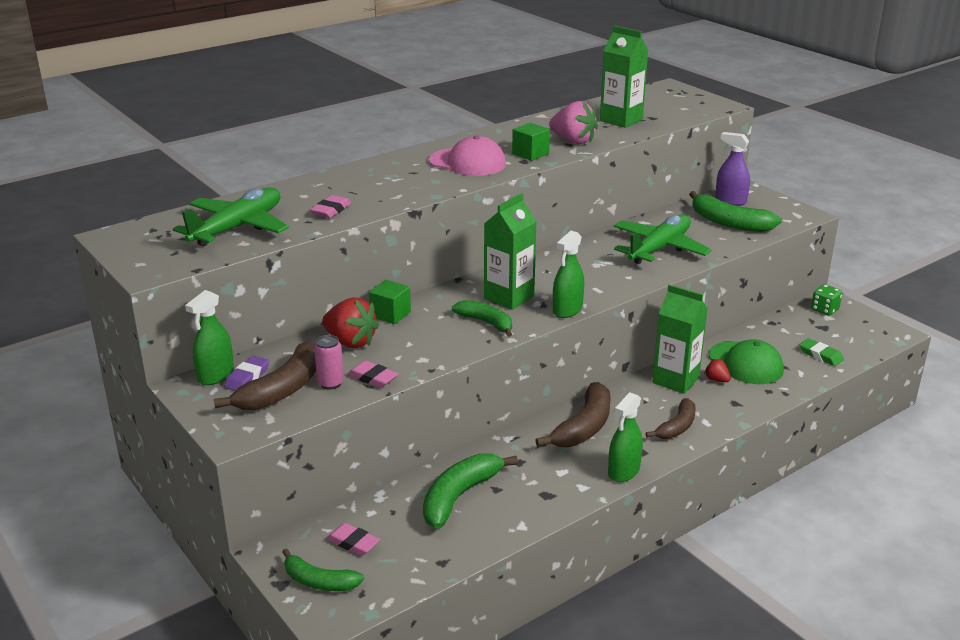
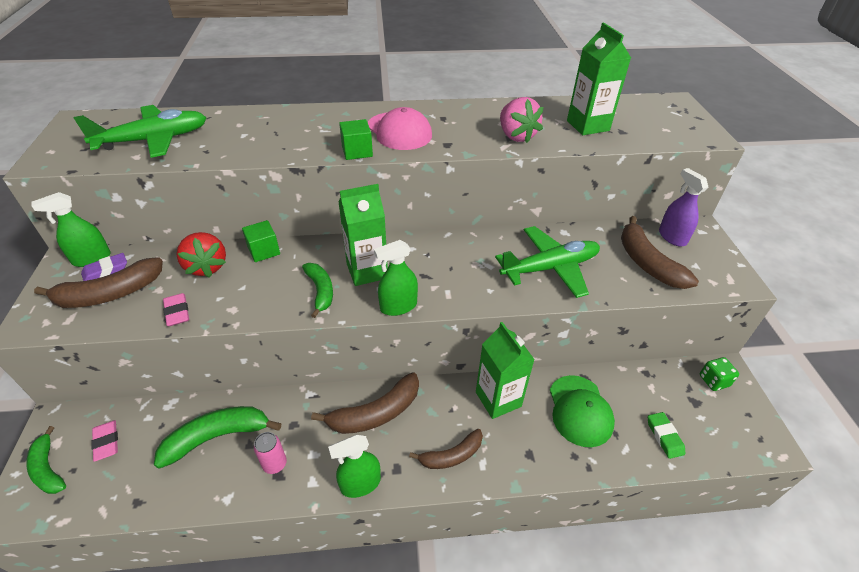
camera: 30 degrees right, 15 degrees up
(330, 383) = (145, 303): pink can -> pink can (275, 464)
(331, 210) = (236, 146): pink eraser -> none
(530, 154) = (462, 138): green cube -> green cube (357, 151)
(716, 380) = (535, 417): red strawberry -> none
(729, 223) = (647, 263): green banana -> brown banana

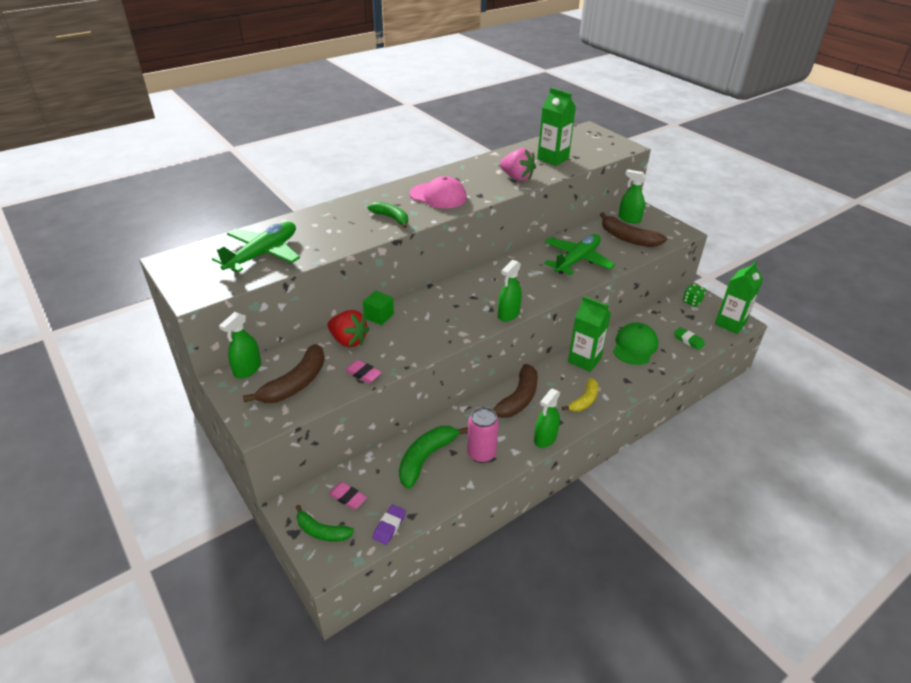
camera: 30 degrees left, 5 degrees down
(105, 270) = (270, 372): purple eraser -> purple eraser (389, 526)
(275, 464) = (481, 454): pink can -> pink can, size x1.54
(320, 291) = (448, 325): green banana -> green banana (391, 218)
(357, 151) = (426, 217): green cube -> none
(367, 271) = (466, 302): green carton -> green carton (730, 323)
(451, 455) = (584, 400): brown banana -> yellow banana
(580, 410) = (635, 346): green cap -> green cap turned 120 degrees counterclockwise
(672, 237) = (629, 219): purple spray bottle -> green spray bottle

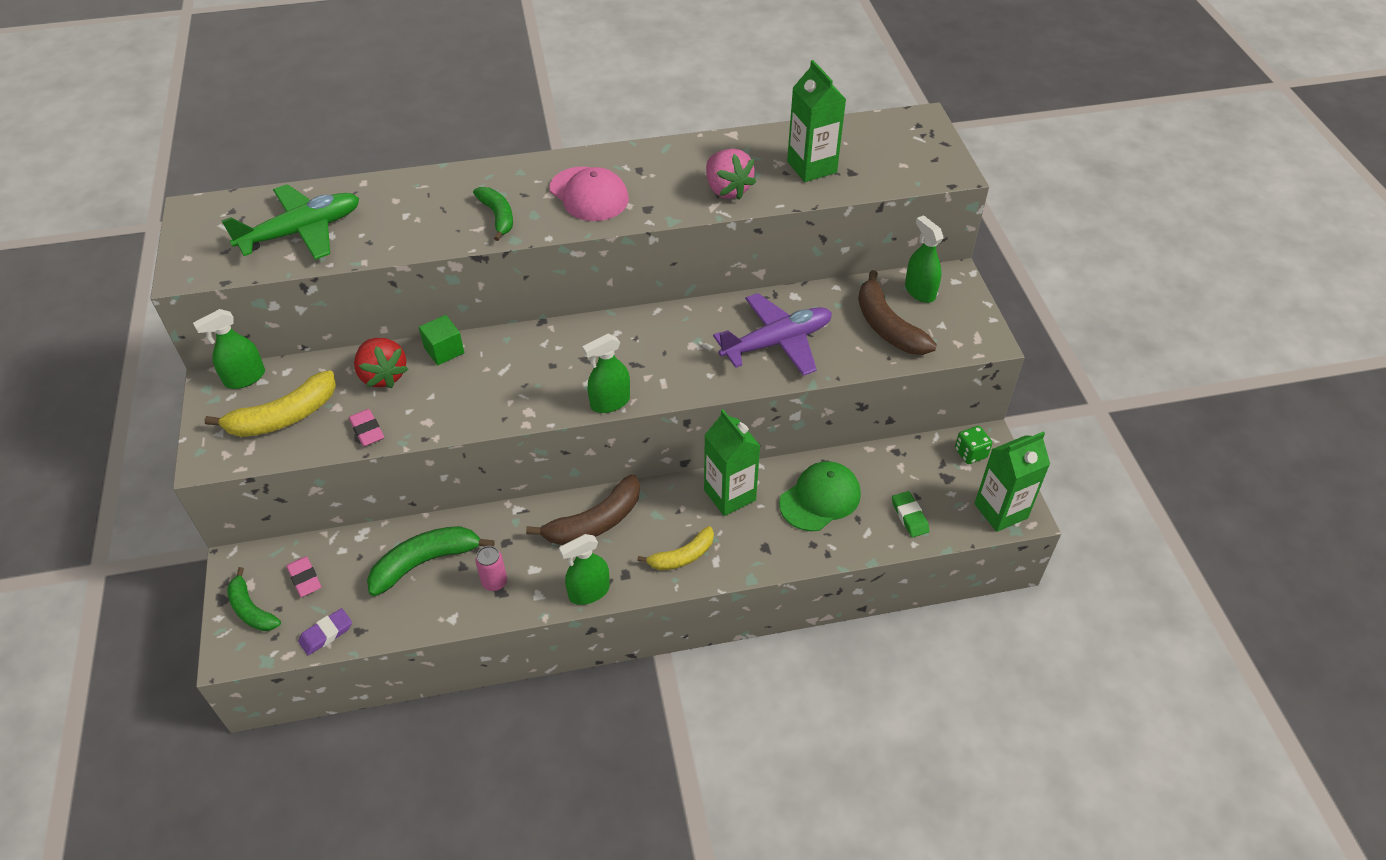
camera: 25 degrees right, 10 degrees up
(296, 383) = (284, 417): brown banana -> yellow banana
(481, 454) = (494, 582): pink can -> pink can, size x0.65
(577, 260) = (777, 342): green plane -> purple plane

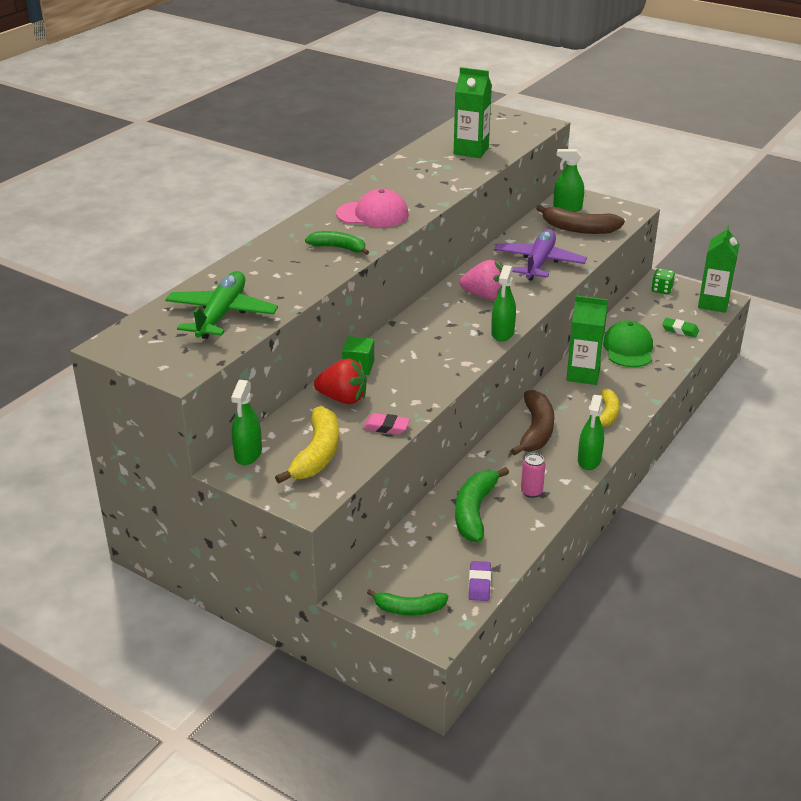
camera: 45 degrees left, 15 degrees down
(305, 578) = (415, 571): pink eraser -> none
(727, 190) = (446, 178): pink strawberry -> pink strawberry (484, 296)

